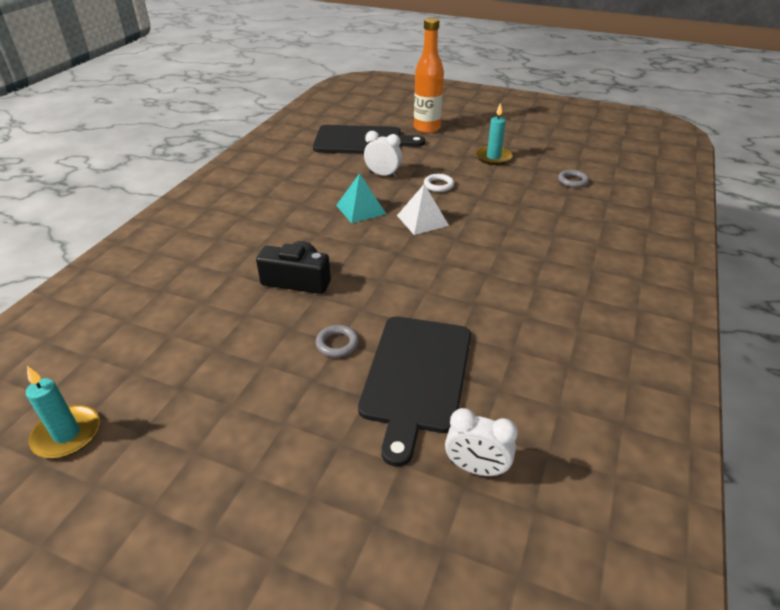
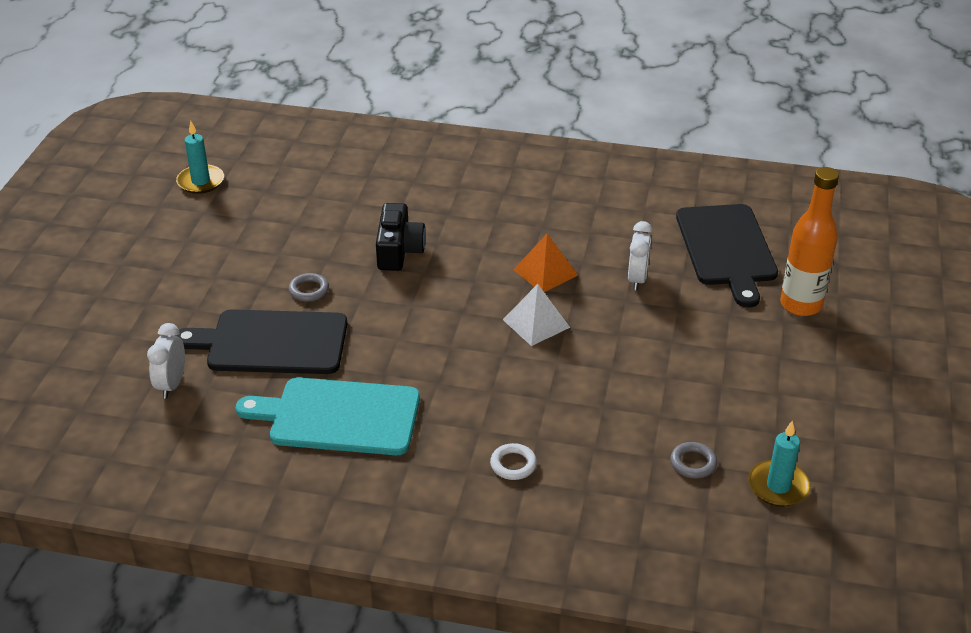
camera: 80 degrees right, 0 degrees up
(361, 209) = (545, 272): turquoise pyramid -> orange pyramid
(438, 185) = (628, 330): white ring -> white ring (513, 464)
(493, 157) = (734, 378): turquoise candle -> turquoise candle (778, 486)
(531, 334) = (339, 417): none -> turquoise cutting board

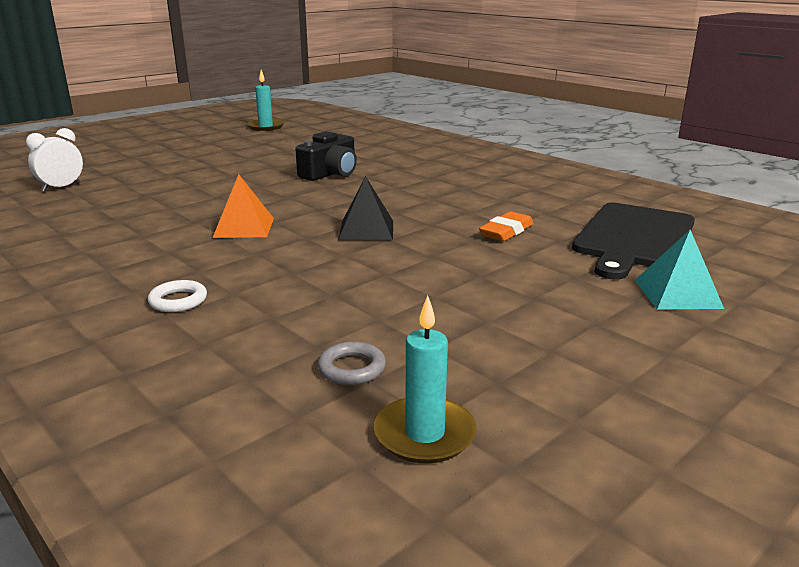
camera: 35 degrees right, 15 degrees down
(271, 343) = (159, 188): black cutting board -> none
(309, 290) = (233, 174): grey ring -> none
(339, 417) = (117, 230): turquoise cutting board -> none
(536, 323) = (366, 230): white pyramid -> black pyramid
(545, 272) = (425, 208): orange pyramid -> orange pyramid (244, 227)
(637, 279) = (506, 231): white clock -> orange eraser
(801, 305) = (677, 294): orange bottle -> turquoise pyramid

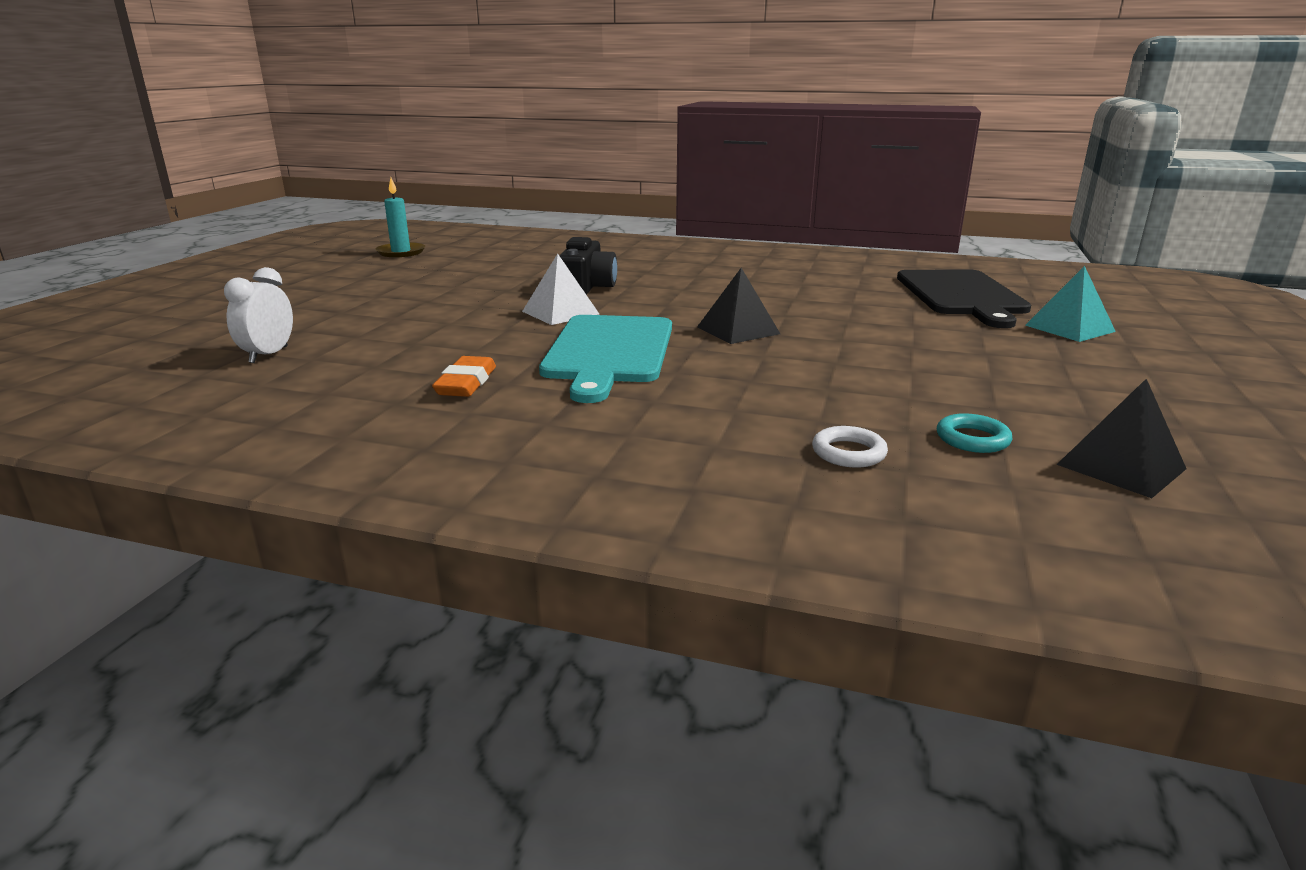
camera: 30 degrees left, 0 degrees up
(178, 301) = (697, 430): white ring -> white ring (848, 453)
(244, 227) = (609, 352): orange pyramid -> turquoise cutting board
(273, 190) = (560, 312): none -> white pyramid
(352, 368) = (972, 439): grey ring -> turquoise ring
(424, 434) = (1120, 466): turquoise candle -> black pyramid
(506, 231) = (860, 308): orange eraser -> orange eraser (466, 383)

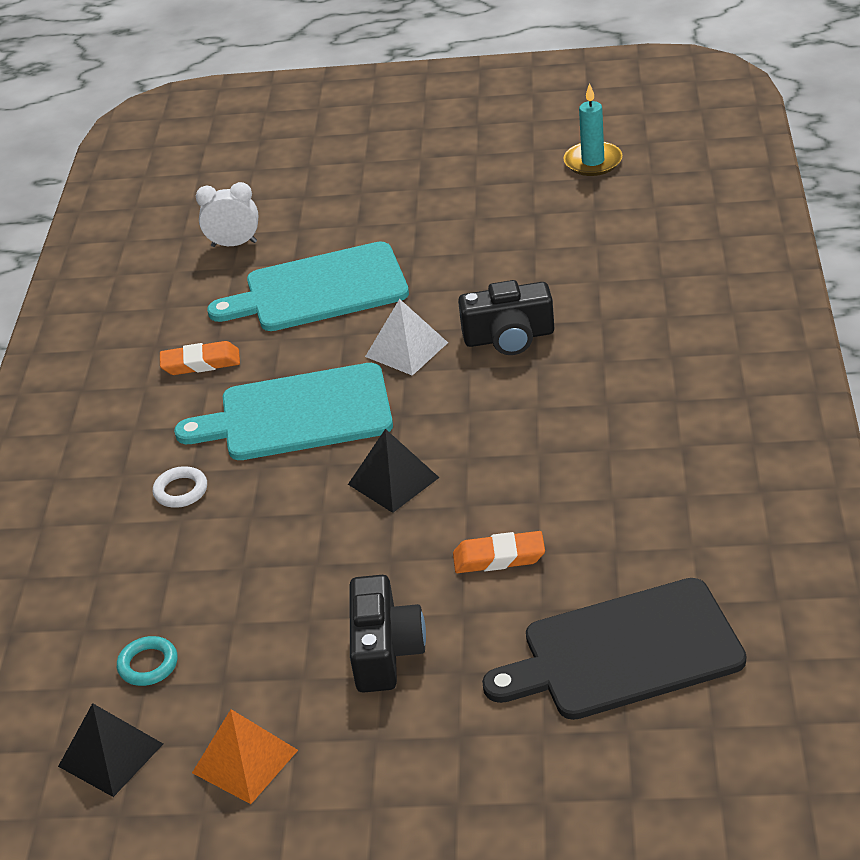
camera: 80 degrees right, 15 degrees up
(420, 330) = (320, 290): none -> turquoise cutting board
(848, 453) = (109, 594): white ring -> white ring (181, 491)
(852, 312) = (499, 557): none -> orange eraser
(956, 349) = (385, 651): none -> black camera
(1069, 328) = (506, 754): turquoise pyramid -> none
(1107, 406) = (244, 761): none -> orange pyramid

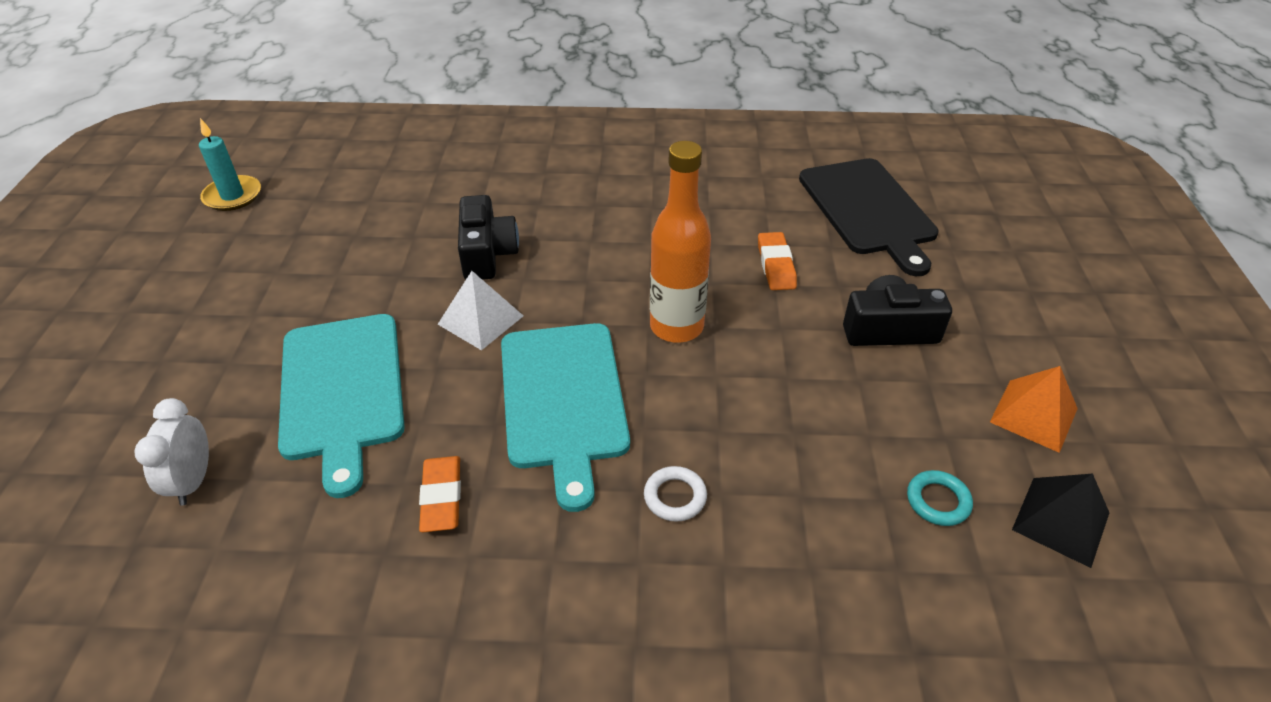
camera: 95 degrees left, 5 degrees up
(393, 481) = (676, 327): black pyramid -> orange bottle

